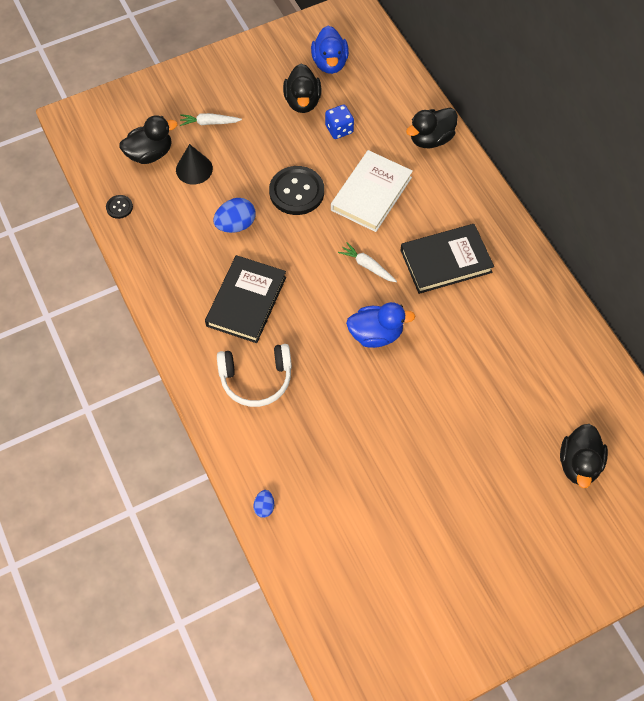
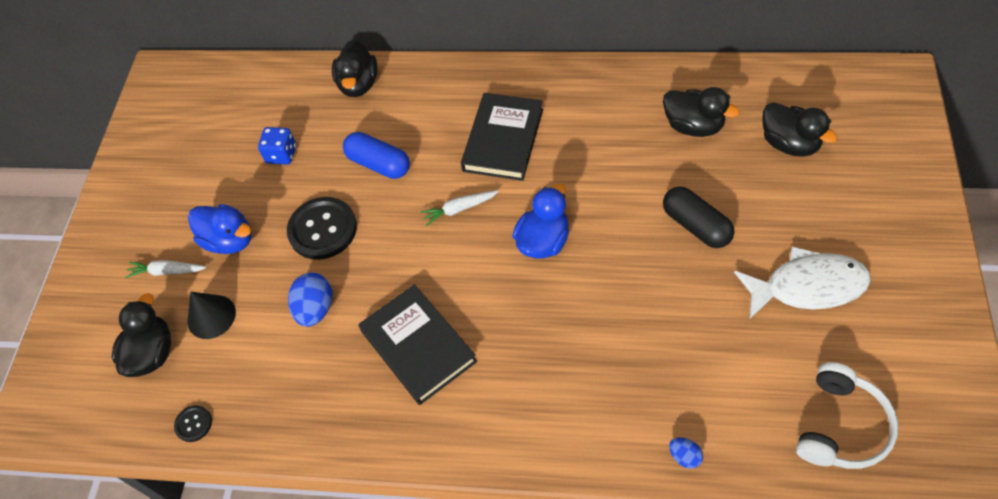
camera: 50 degrees left, 5 degrees down
(209, 123) = (167, 271): white carrot -> white carrot turned 60 degrees clockwise
(256, 379) = (521, 385): white headphones -> white headphones (841, 426)
(302, 102) = (220, 170): black duck -> black duck (693, 126)
(330, 63) = (198, 124): blue duck -> blue duck (230, 240)
(371, 194) = (379, 164): white book -> blue capsule
(451, 531) = (807, 286): none -> white fish
(455, 430) = (696, 225): none -> black capsule

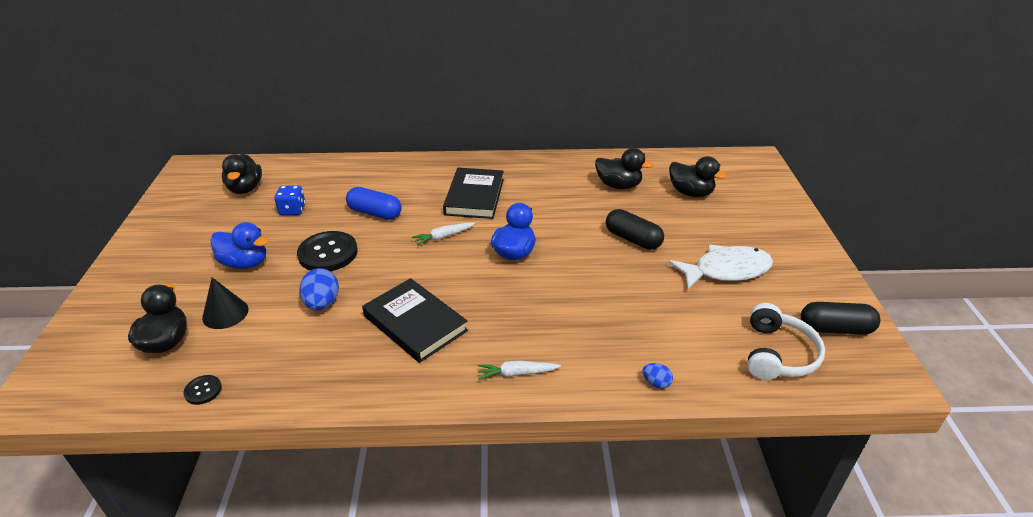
camera: 15 degrees left, 20 degrees down
(167, 271) = (185, 285): white carrot -> white carrot (517, 373)
(358, 84) = (356, 169): black duck -> black duck (245, 188)
(925, 392) = (835, 329): none -> black capsule

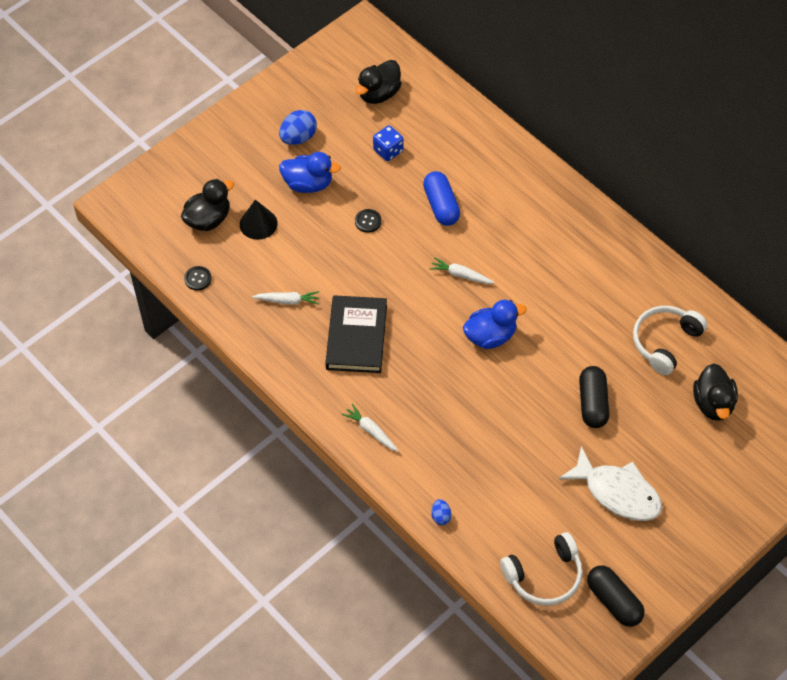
camera: 50 degrees right, 20 degrees up
(245, 263) = (308, 184): blue duck -> blue duck turned 60 degrees counterclockwise
(320, 343) = (288, 301): none -> white carrot
(322, 303) = (320, 267): blue egg -> blue egg (298, 138)
(328, 253) = (368, 221): black button -> black button, size x0.48
(474, 197) = (534, 252): black book -> none
(618, 185) = (665, 342): black duck -> white headphones

